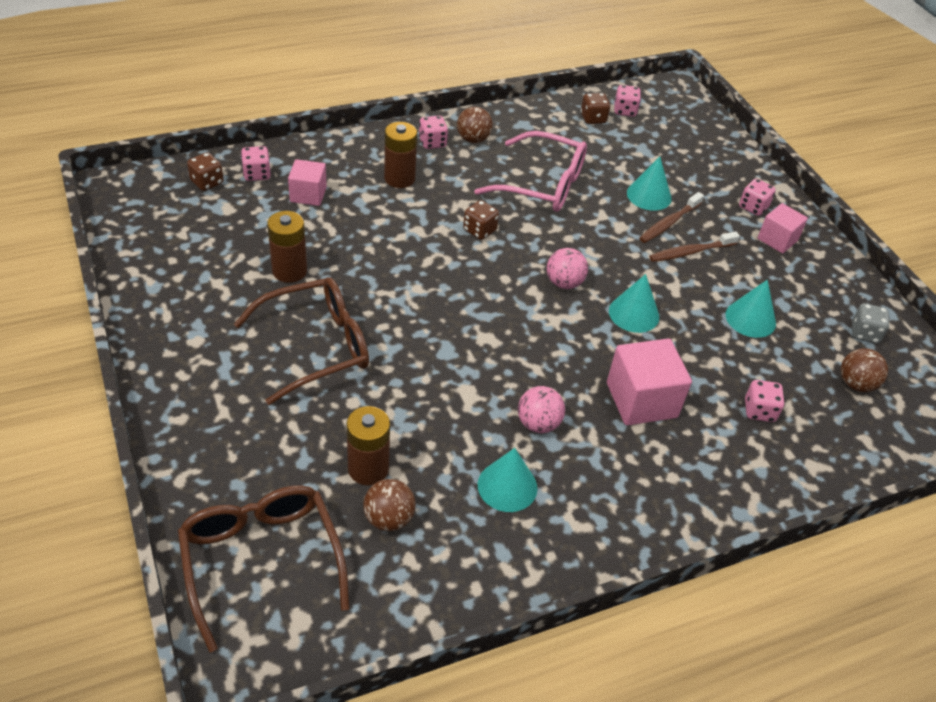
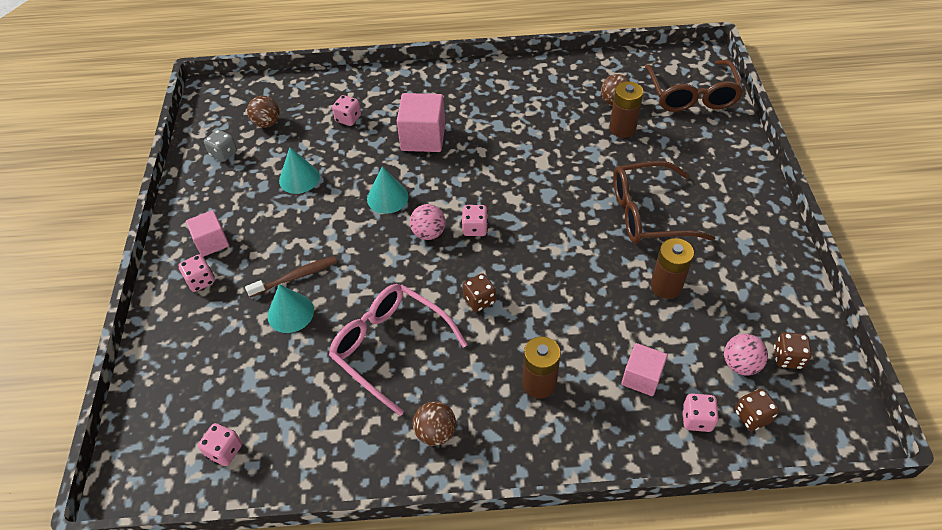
camera: 155 degrees left, 5 degrees up
(432, 143) = (485, 435): pink dice -> pink dice (475, 228)
(507, 486) = (537, 106): turquoise cone -> none
(538, 424) = (502, 135): pink ball -> pink ball (740, 364)
(593, 118) = (273, 443): brown dice -> brown dice (787, 358)
(691, 252) = (299, 243): brown toothbrush -> none

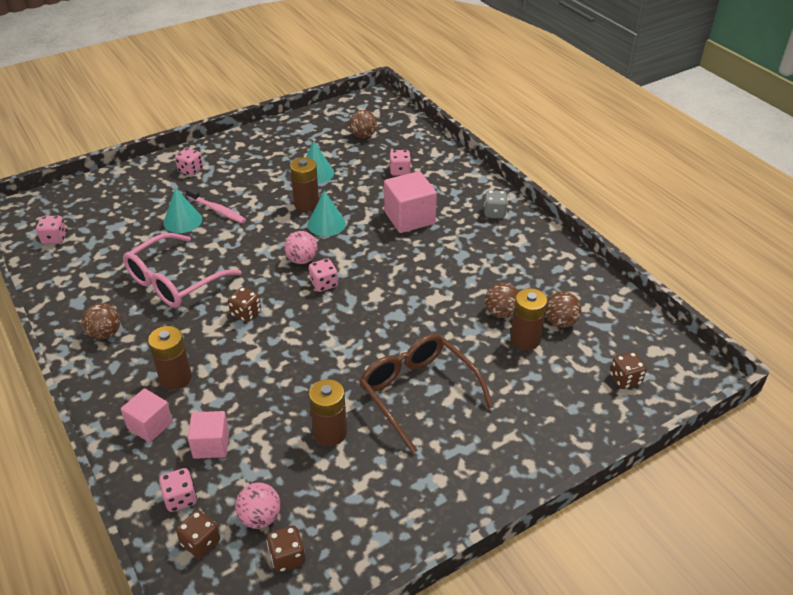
camera: 60 degrees right, 10 degrees down
(212, 242) = (228, 160): pink cube -> pink cube (150, 425)
(224, 153) = (316, 130): grey dice -> grey dice (494, 213)
(295, 277) = (217, 210): brown toothbrush -> pink toothbrush
(343, 202) = (306, 204): none -> brown battery
(390, 347) = (174, 281): pink glasses -> pink glasses turned 150 degrees counterclockwise
(584, 130) = (501, 313): none -> brown ball
(691, 95) = (625, 379): brown glasses -> brown dice

